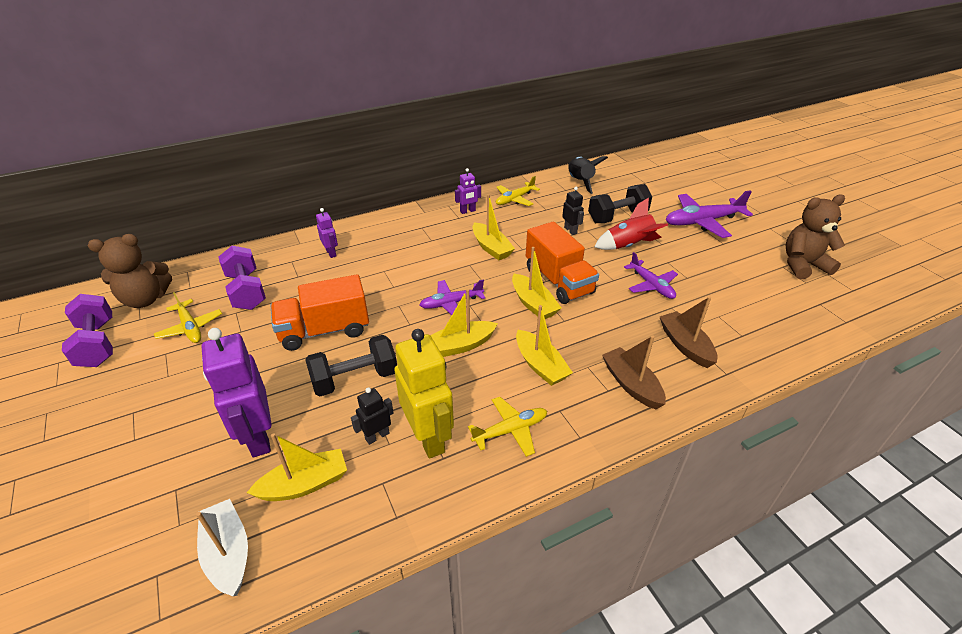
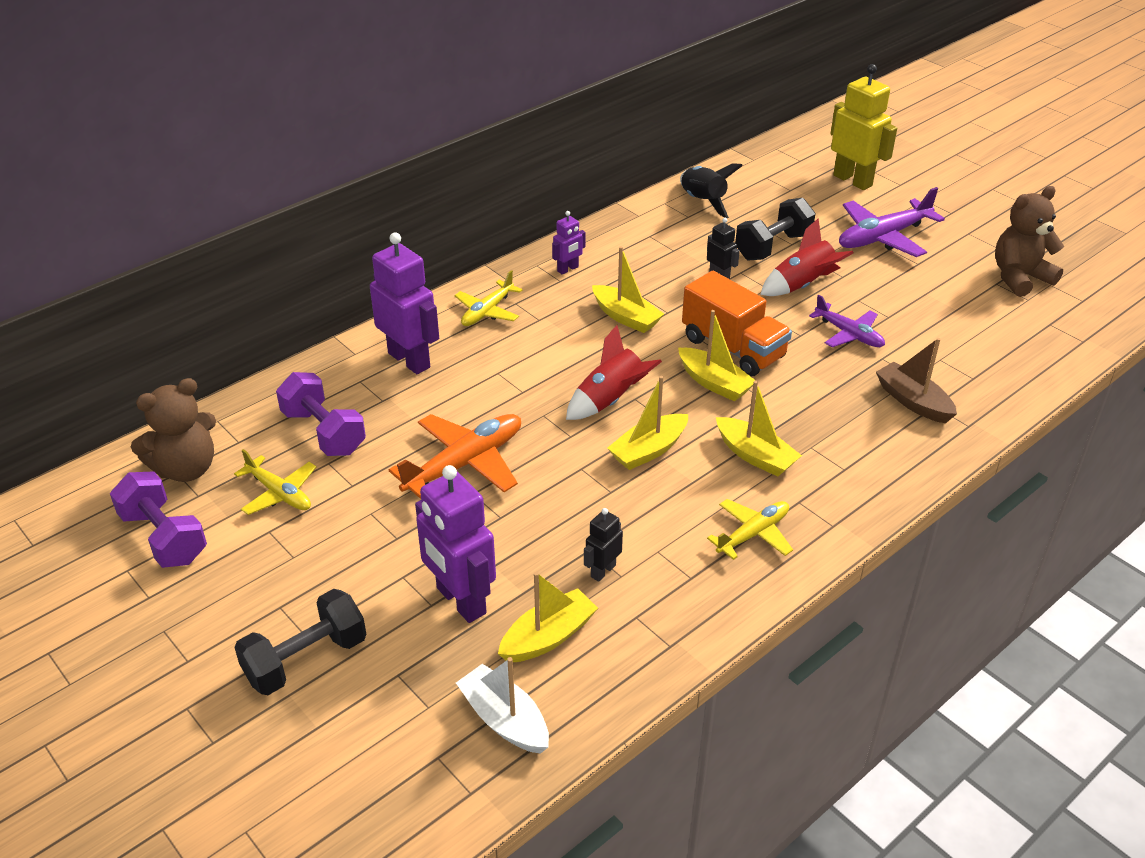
camera: 15 degrees left, 0 degrees up
(324, 330) = (464, 464): orange truck -> orange plane
(331, 253) = (409, 360): purple robot -> purple robot, size x2.02
(355, 379) = (539, 514): black dumbbell -> black dumbbell (306, 660)
(429, 437) = (664, 560): yellow robot -> yellow robot (853, 180)
(451, 303) = (610, 400): purple plane -> red rocket
(515, 199) = (624, 241): yellow plane -> yellow plane (487, 311)
(631, 384) = (868, 458): brown boat -> none

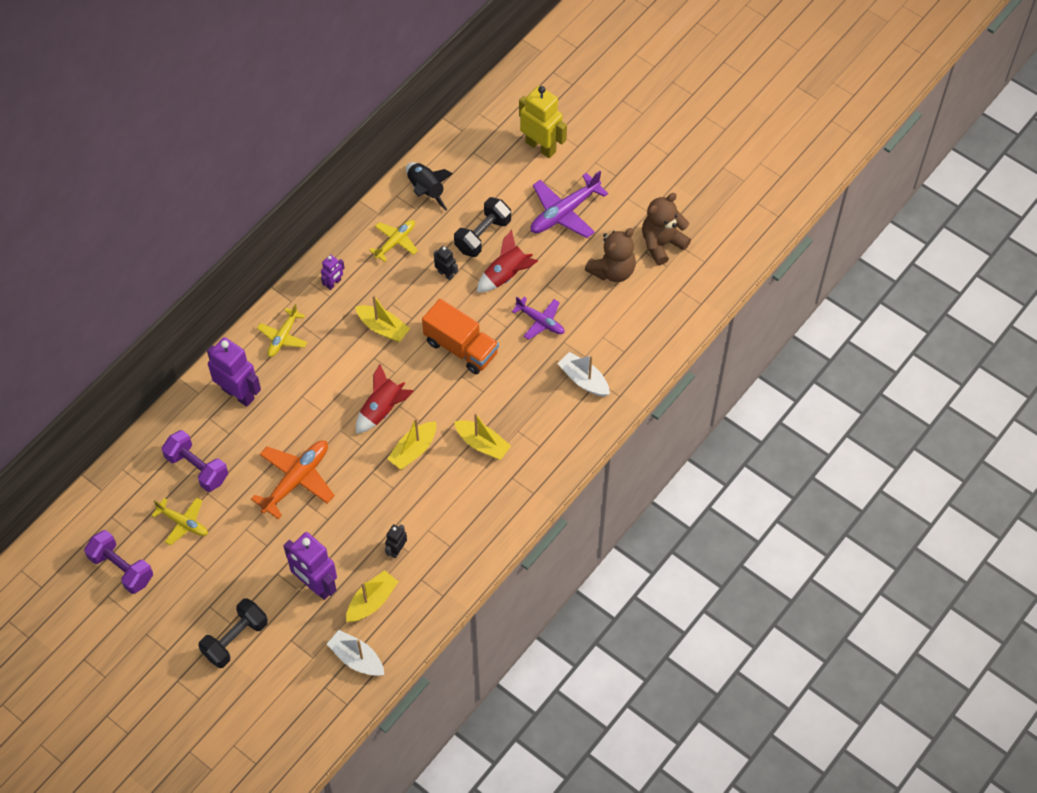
camera: 10 degrees left, 20 degrees up
(186, 468) = (116, 512): brown teddy bear -> brown teddy bear (612, 270)
(714, 383) = (451, 383): yellow boat -> none
(753, 534) = (485, 508): yellow plane -> yellow plane (395, 242)
(913, 401) = (583, 380): brown boat -> white boat

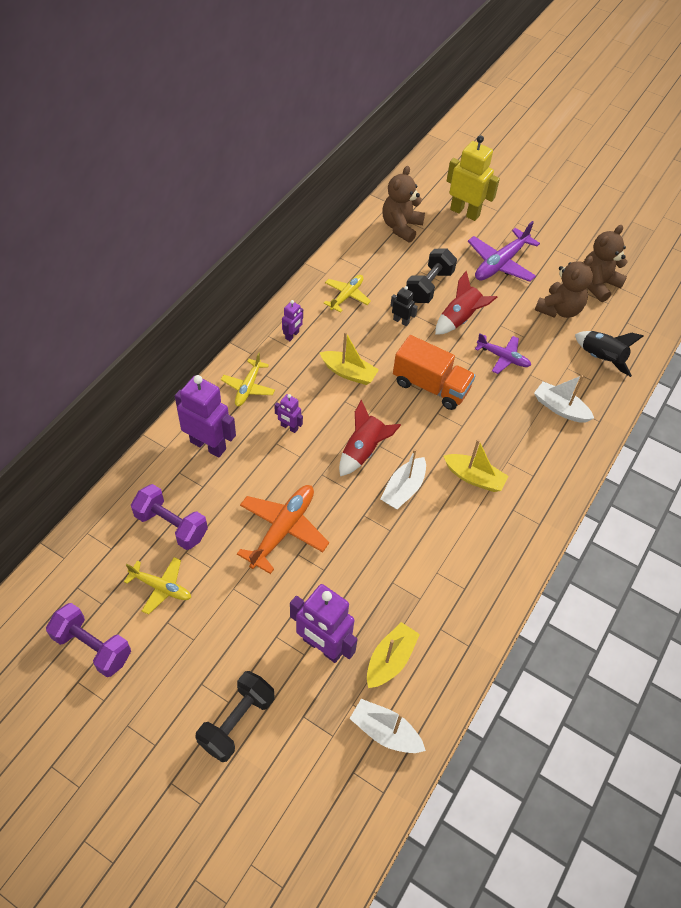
camera: 10 degrees left, 5 degrees down
(316, 381) = (289, 427): none -> purple robot
(397, 550) = (407, 597): black robot -> none
(413, 450) = (403, 489): yellow boat -> white boat
(426, 190) = (367, 252): black rocket -> black rocket (601, 359)
(468, 161) = (401, 227): none -> brown teddy bear

